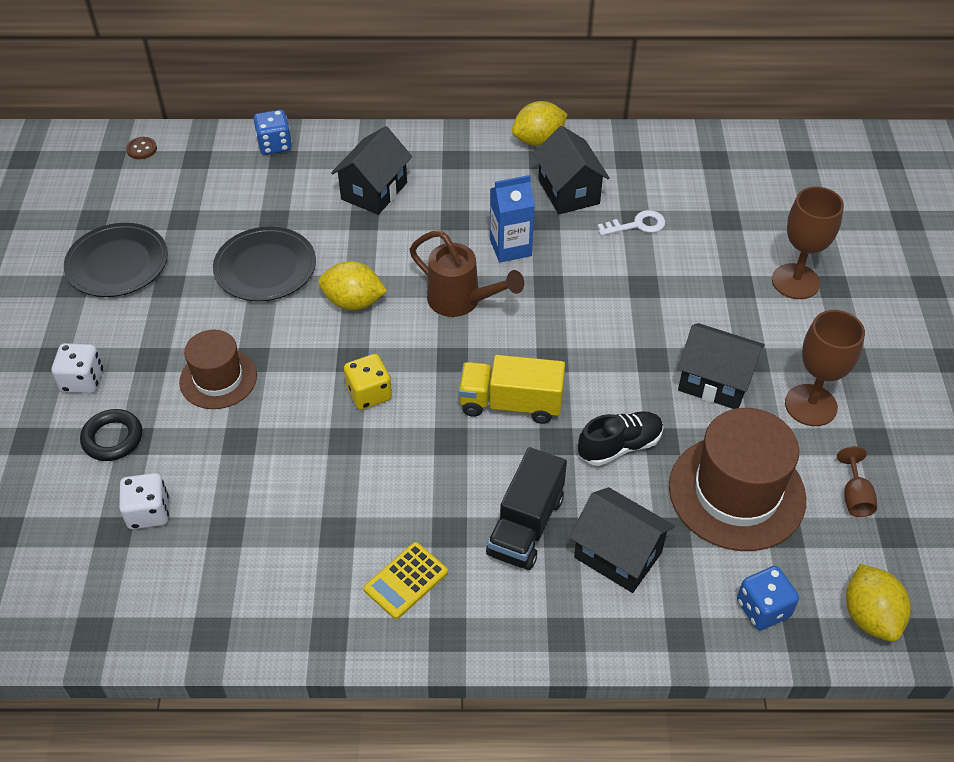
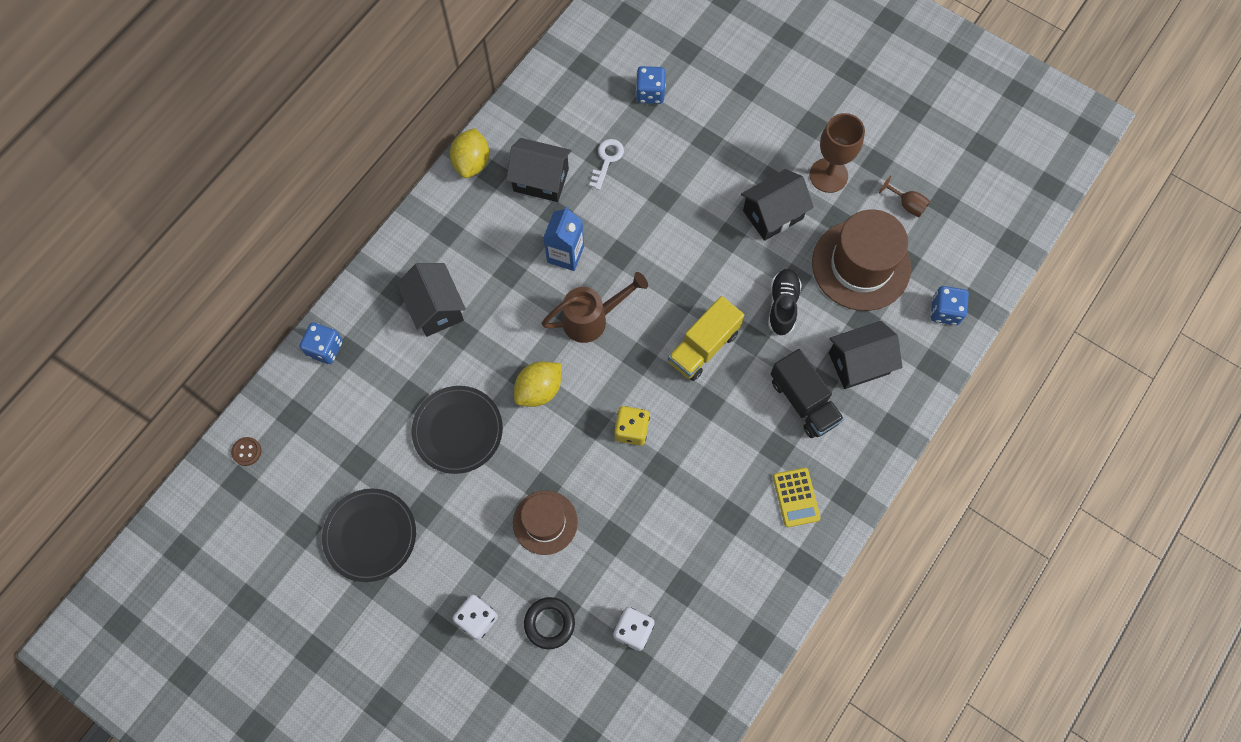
camera: 55 degrees left, 20 degrees up
(741, 218) = (650, 93): none -> blue dice
(795, 281) = (728, 105): brown goblet -> none
(870, 616) = (985, 260): yellow lemon -> none

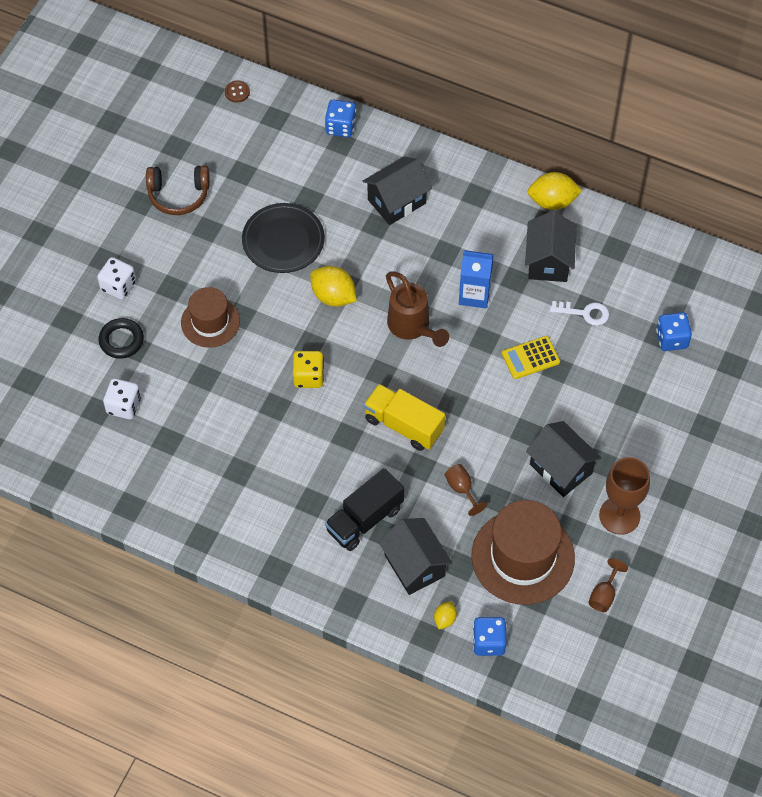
camera: 80 degrees right, 10 degrees down
(370, 535) = (178, 194): black plate -> brown headphones
(782, 306) = (462, 489): black shoe -> brown goblet
(796, 497) = (266, 523): yellow calculator -> yellow calculator (530, 358)
(918, 345) = (445, 619): none -> yellow lemon

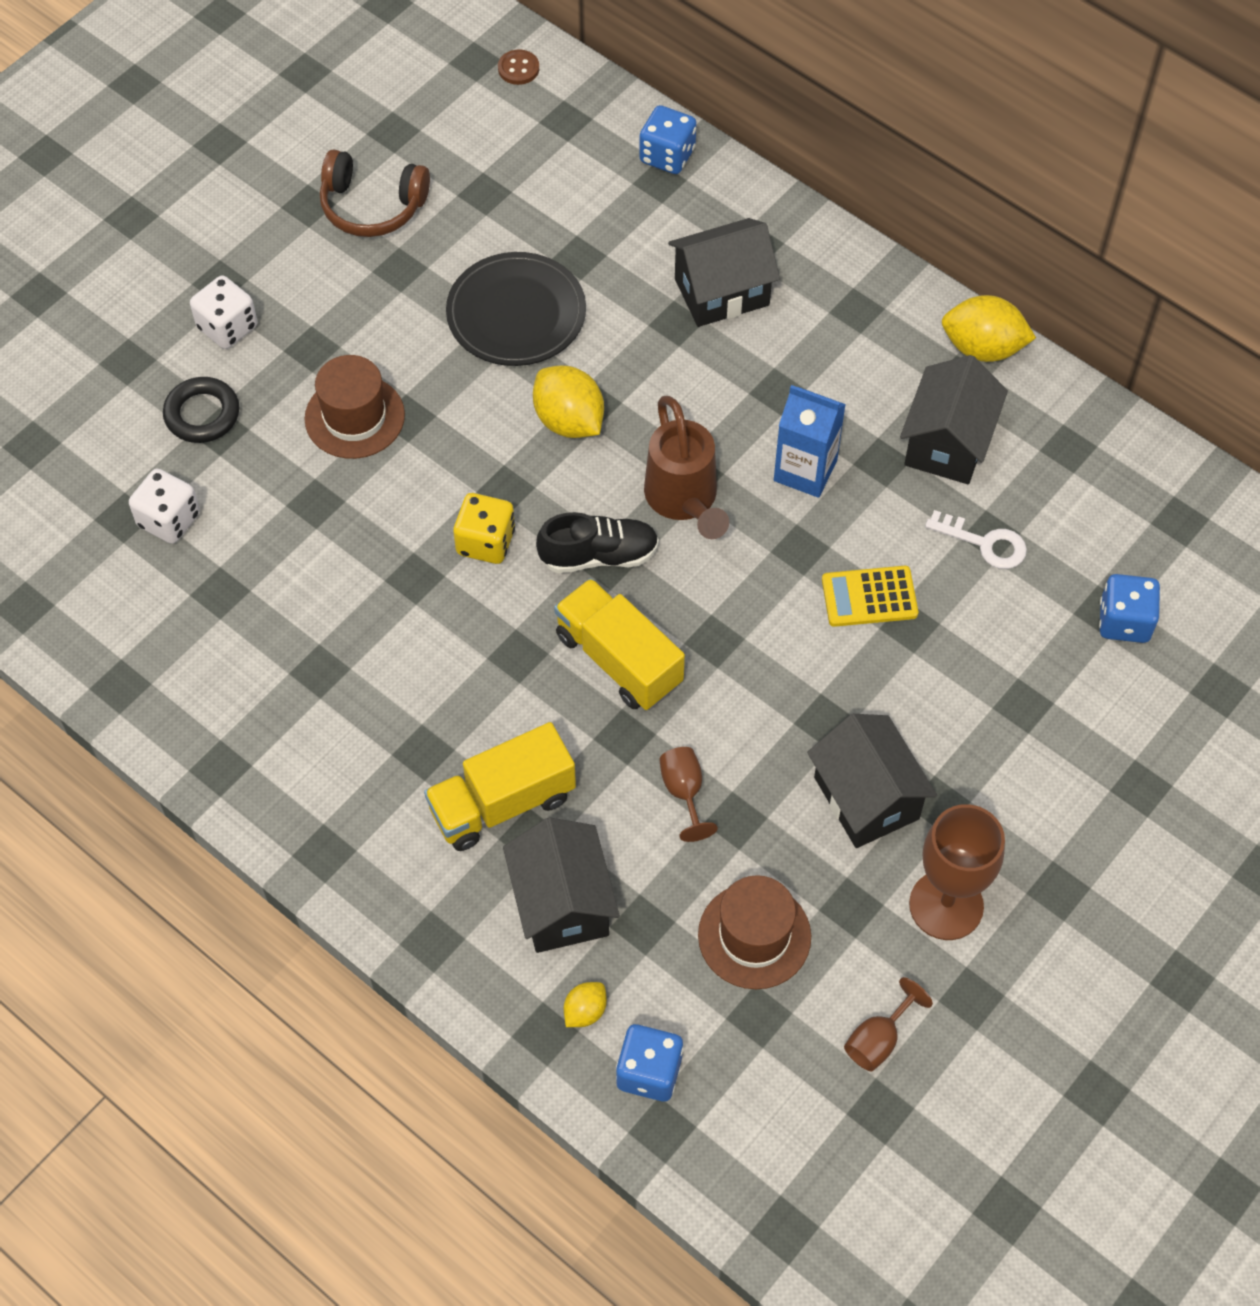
camera: 15 degrees right, 0 degrees up
(364, 519) = (502, 803): black truck -> yellow truck
(374, 369) = (599, 555): none -> black shoe
(523, 557) = (754, 936): brown hat -> brown hat, size x0.61

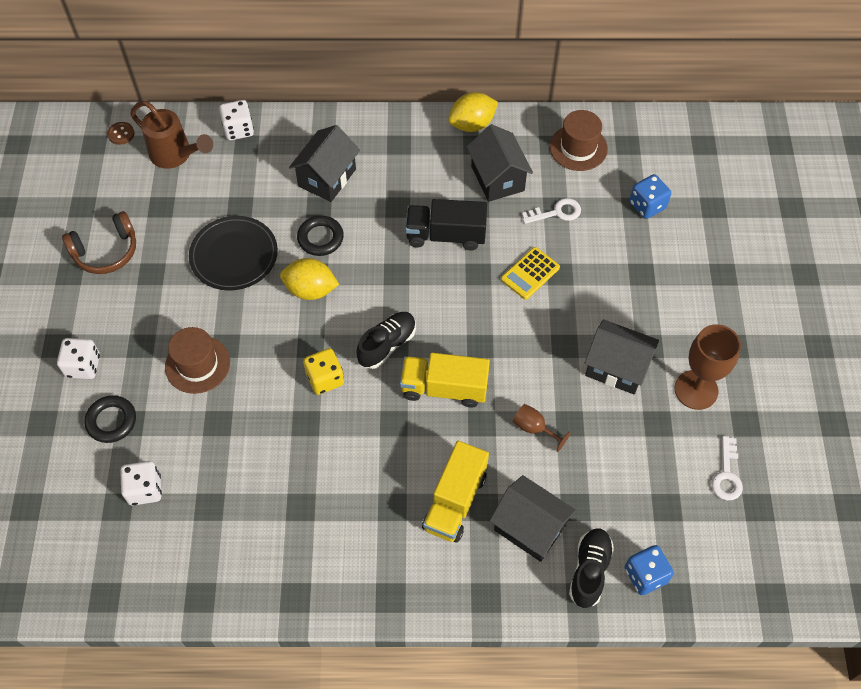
camera: 40 degrees left, 0 degrees up
(585, 1011) = (589, 571): yellow lemon -> black shoe
(641, 364) = (320, 238): none -> black ring
(667, 156) = (238, 129): blue dice -> white dice
(684, 501) = (403, 289): brown watering can -> brown watering can (176, 155)
(754, 936) = (629, 471): brown hat -> brown hat (578, 148)
(805, 470) = (446, 235): blue carton -> black truck
(878, 1039) = (727, 475): brown goblet -> white key

